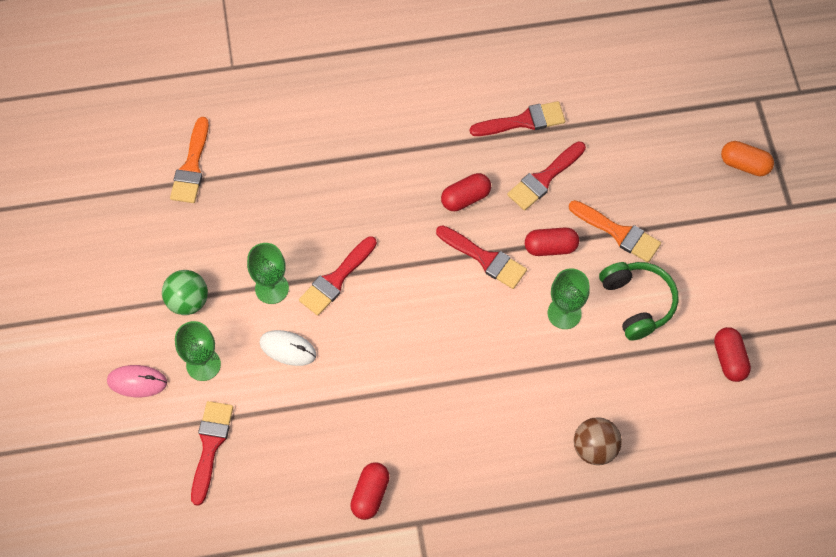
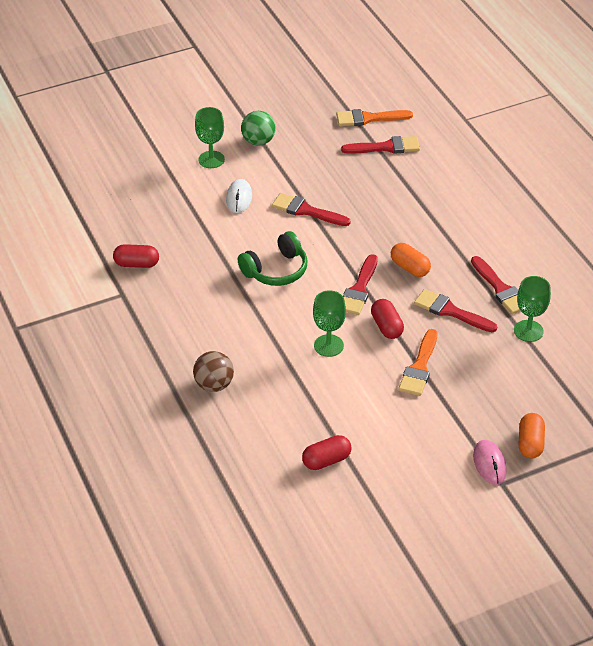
camera: 75 degrees right, 20 degrees down
(137, 382) = (187, 132): pink mouse -> pink mouse (489, 464)
(210, 446) = (150, 177): red brush -> red brush (386, 147)
(272, 288) = (285, 179): green goblet -> green goblet (528, 331)
(465, 198) = (410, 268): red capsule -> orange capsule
(637, 303) = (357, 390): green headphones -> green headphones (276, 270)

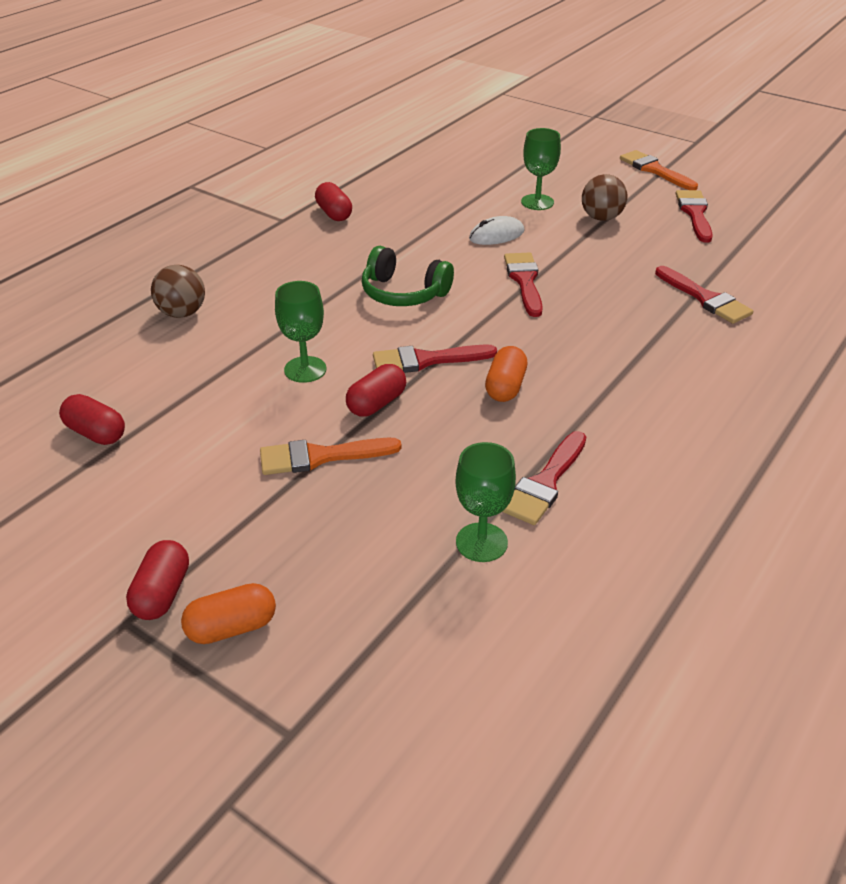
camera: 60 degrees right, 5 degrees down
(258, 141) = (601, 218): green ball -> brown ball
(369, 118) = (739, 271): orange brush -> orange brush (655, 170)
(451, 311) = (454, 450): red brush -> red brush (695, 214)
(489, 464) = (162, 593): pink mouse -> red capsule

